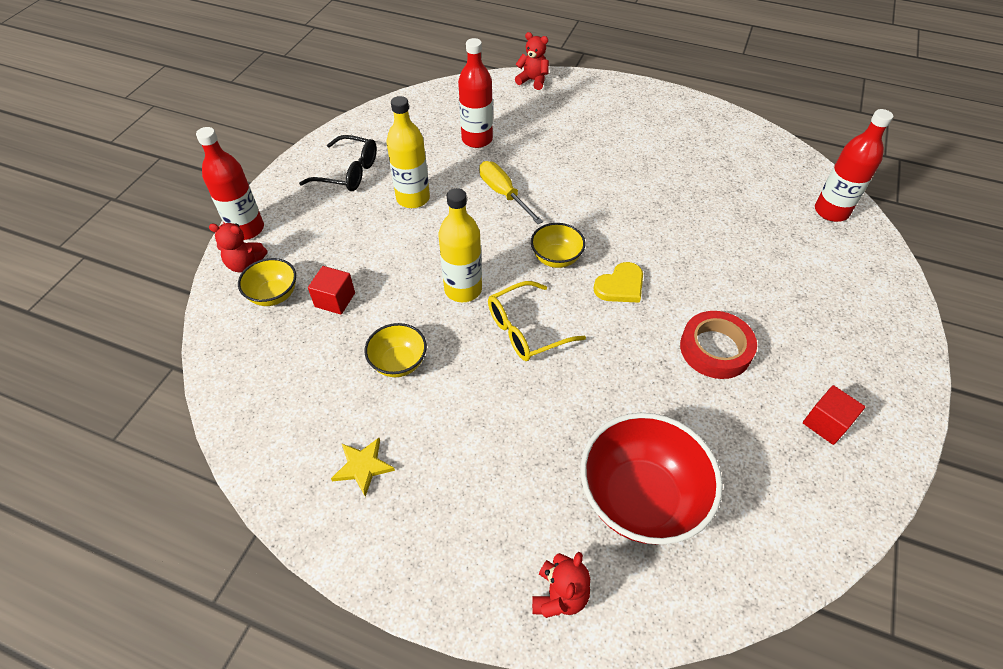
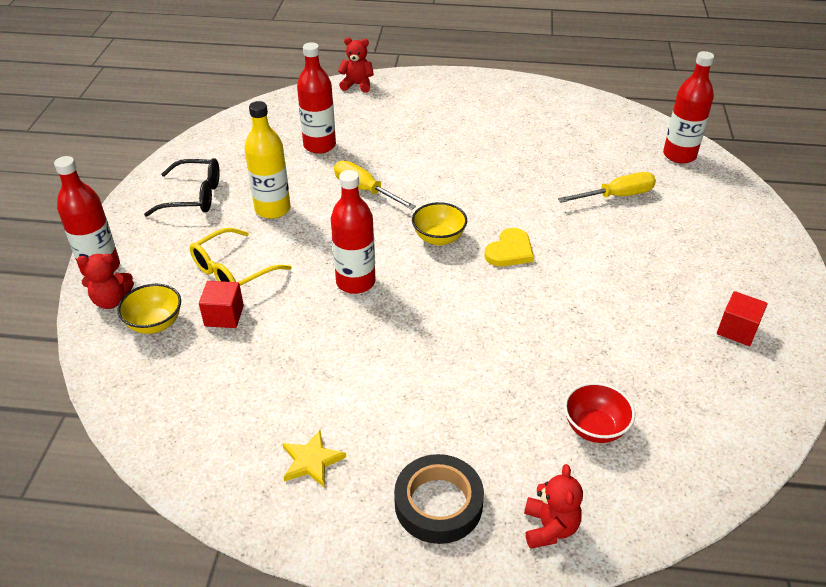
camera: 15 degrees left, 10 degrees down
(399, 363) = (314, 360): yellow bowl -> none
(462, 541) = (438, 503): none -> black tape
(463, 289) = (355, 282): yellow bottle -> red bottle
(526, 330) = (432, 306): yellow glasses -> yellow glasses (232, 272)
(640, 498) = (594, 428): red bowl -> red bowl, size x0.53
(715, 349) = (617, 288): red tape -> none
(749, 246) = (616, 196): none -> yellow screwdriver

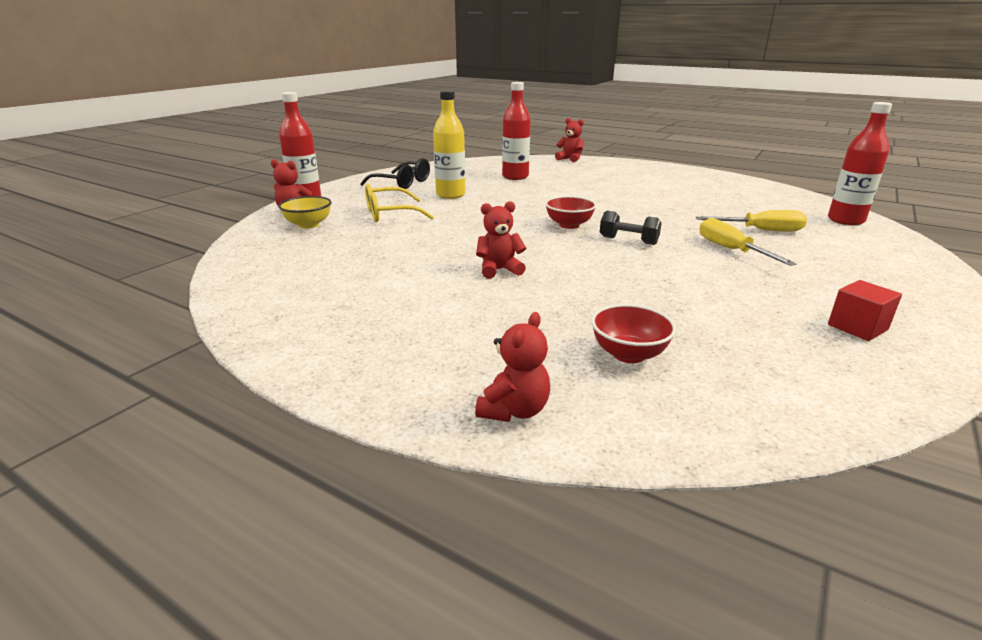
camera: 25 degrees right, 15 degrees down
(224, 316) = (359, 230): red cube -> none
(311, 461) = (334, 309): yellow star -> none
(355, 282) = (476, 233): red bottle -> none
(365, 190) = (530, 197): yellow screwdriver -> yellow screwdriver (731, 250)
(421, 343) = (499, 270): none -> red teddy bear
(438, 503) = (415, 362): black tape -> none
(439, 238) = (569, 225): yellow bowl -> red bowl
(510, 251) = (628, 240): yellow heart -> black dumbbell

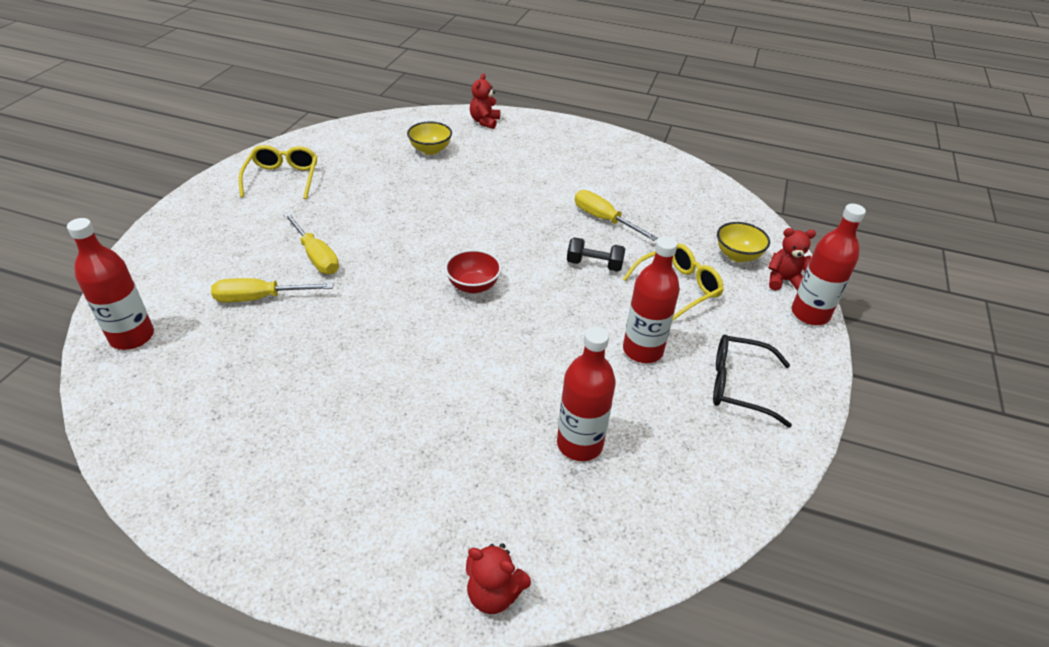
camera: 165 degrees right, 15 degrees up
(410, 255) = (604, 219): none -> yellow screwdriver
(450, 195) = (642, 350): yellow bottle -> red bottle
(499, 270) = (523, 208): red teddy bear -> none
(628, 240) = (412, 262): black dumbbell -> black dumbbell (594, 265)
(628, 354) = (430, 150): red bowl -> yellow bowl
(857, 327) = (283, 178): red cube -> yellow glasses

